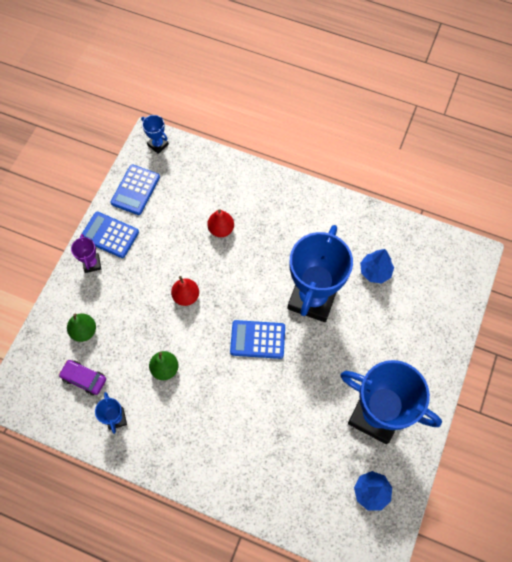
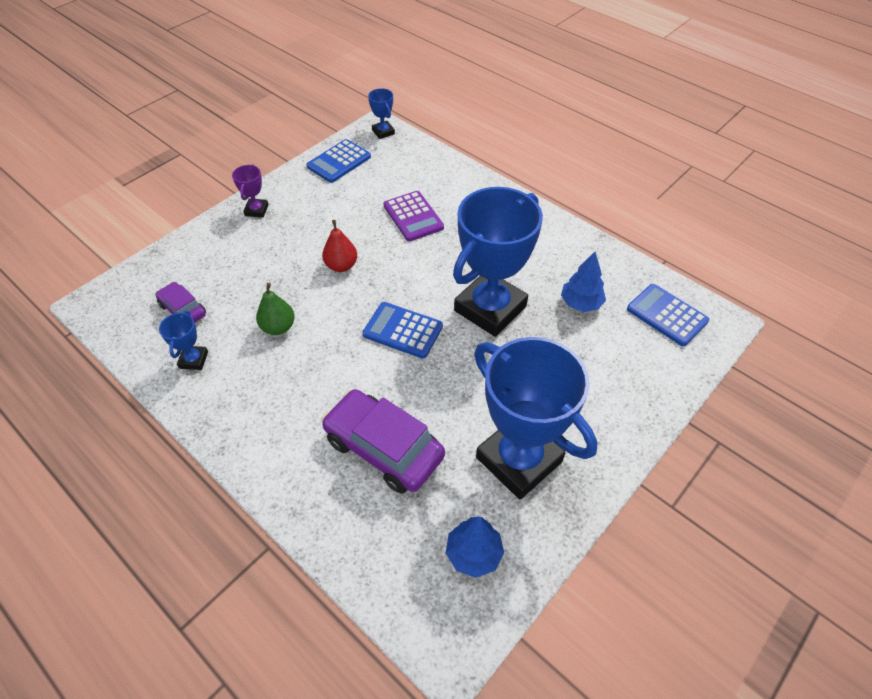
camera: 20 degrees right, 15 degrees down
(84, 331) = (211, 266): green pear -> none
(109, 235) = (290, 191): blue calculator -> blue calculator (666, 315)
(221, 229) = (413, 216): red pear -> purple calculator
(284, 439) = (383, 448): none -> purple car

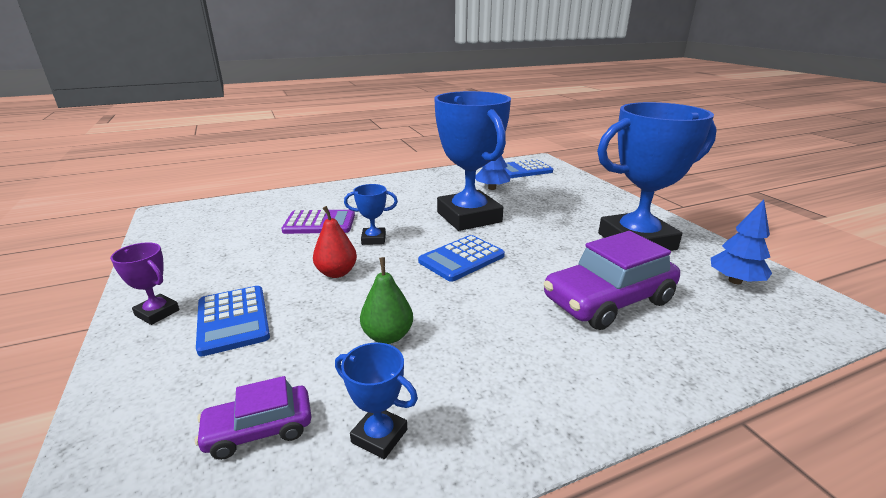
camera: 65 degrees left, 25 degrees down
(339, 162) = (177, 242): blue calculator -> blue calculator (233, 320)
(383, 132) = (179, 212): blue trophy -> blue trophy (373, 239)

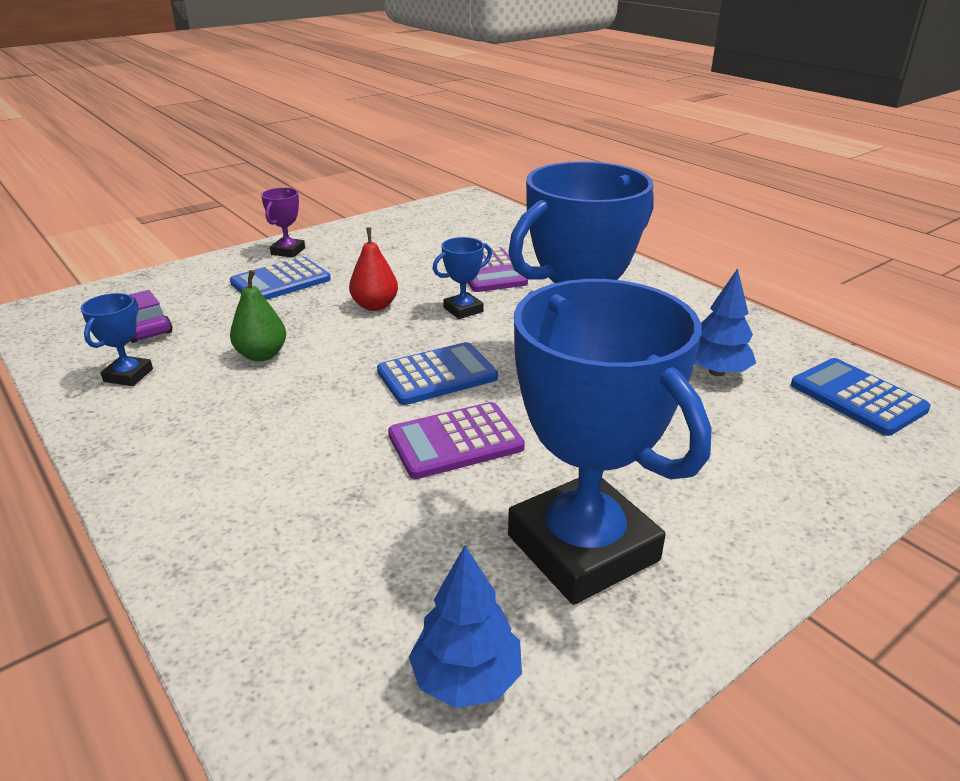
camera: 75 degrees right, 5 degrees up
(373, 239) = (463, 310): blue trophy -> blue trophy turned 75 degrees clockwise
(461, 259) = (437, 375): blue calculator -> blue calculator turned 120 degrees clockwise
(543, 261) = (455, 441): none -> purple calculator
(608, 300) = (358, 505): purple car -> none

